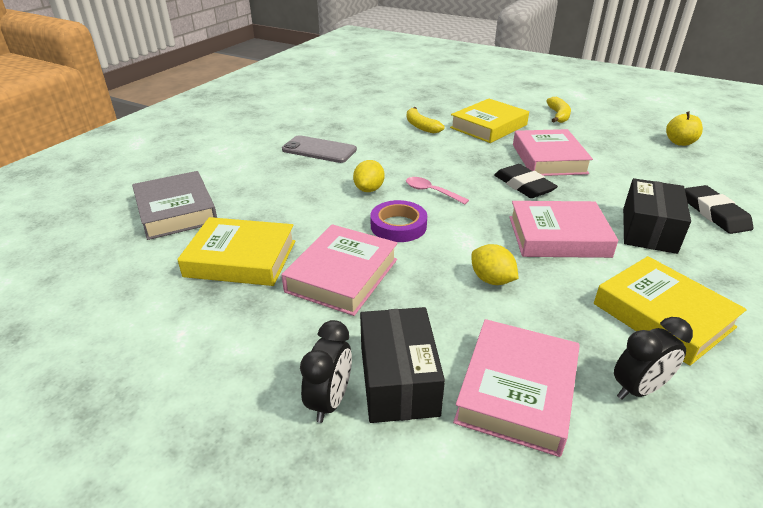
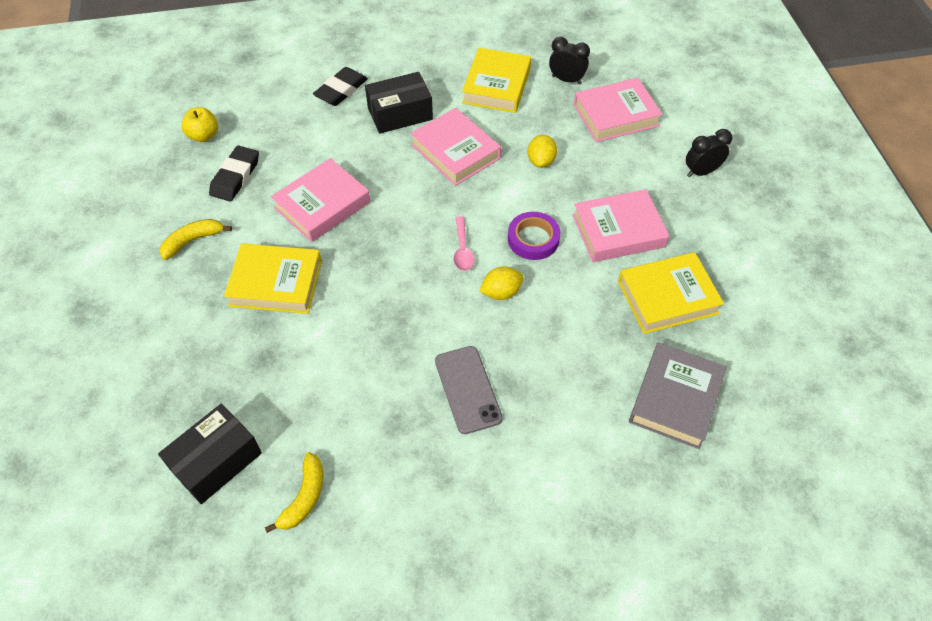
camera: 130 degrees left, 20 degrees up
(241, 258) = (667, 297): yellow book -> yellow book turned 75 degrees counterclockwise
(398, 380) = (660, 156): black box -> black box (216, 461)
(421, 126) = (326, 341): yellow banana -> yellow banana (304, 497)
(523, 185) = (393, 199): black eraser -> black eraser (235, 177)

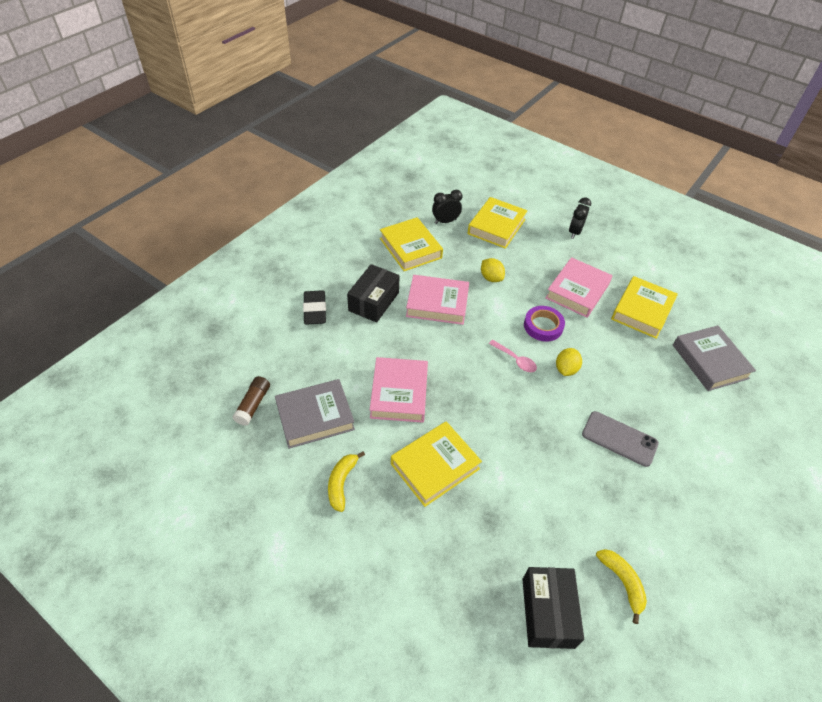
camera: 45 degrees left, 5 degrees down
(204, 136) = (253, 405): yellow apple -> brown glue stick
(235, 177) = (315, 417): black eraser -> grey book
(616, 115) = (496, 226): pink book -> yellow book

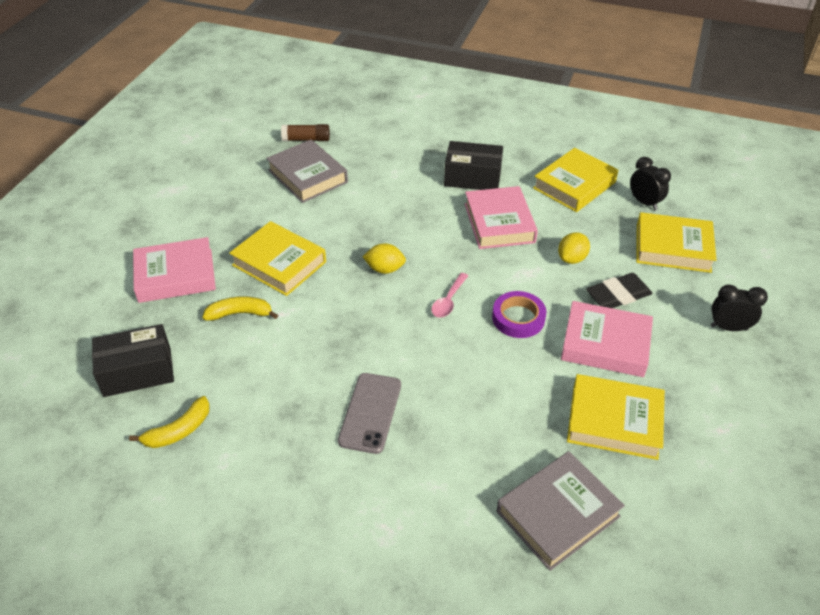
camera: 75 degrees right, 5 degrees down
(315, 310) = (436, 143): black eraser -> black eraser (618, 295)
(341, 483) = (242, 209): yellow banana -> yellow banana (240, 313)
(399, 393) = (358, 221): pink book -> pink book (176, 275)
(566, 369) = (457, 349): yellow lemon -> yellow lemon (385, 269)

